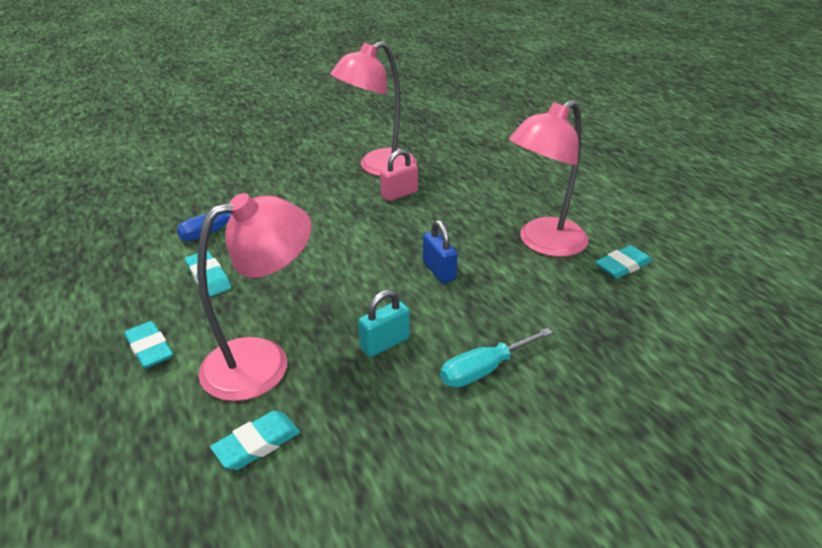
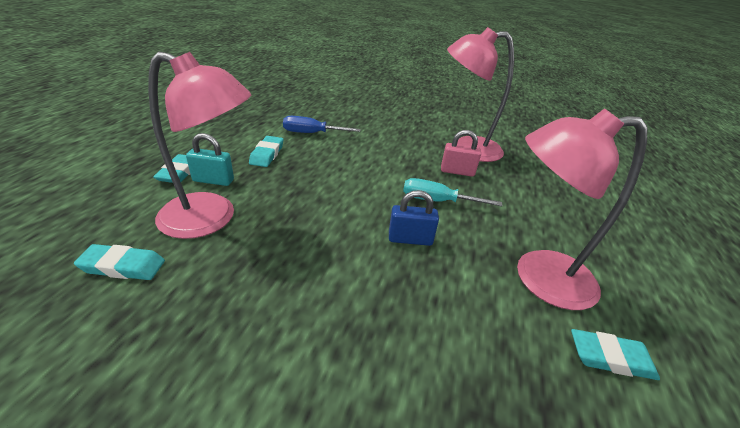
camera: 40 degrees right, 0 degrees up
(385, 343) = (293, 262): turquoise padlock -> turquoise padlock (213, 180)
(439, 271) = (410, 239): blue padlock -> blue padlock turned 75 degrees clockwise
(484, 370) = (329, 345): turquoise screwdriver -> turquoise screwdriver (437, 201)

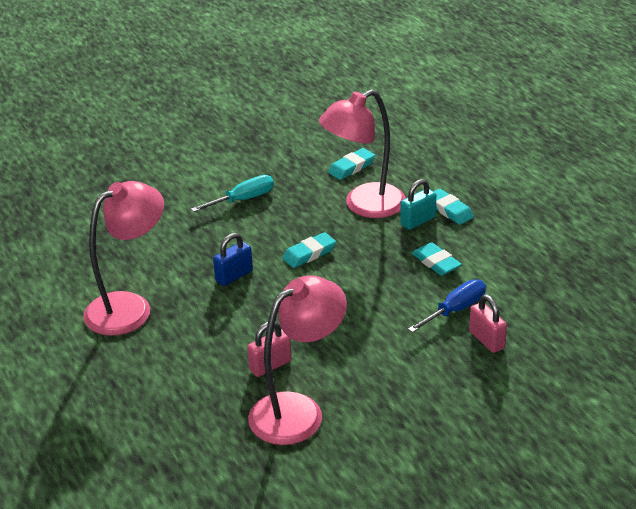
camera: 140 degrees right, 0 degrees up
(325, 118) = (486, 340): none -> pink padlock
(437, 201) = (251, 319): turquoise screwdriver -> turquoise screwdriver (243, 199)
(610, 358) = (67, 287): turquoise eraser -> turquoise eraser (309, 253)

